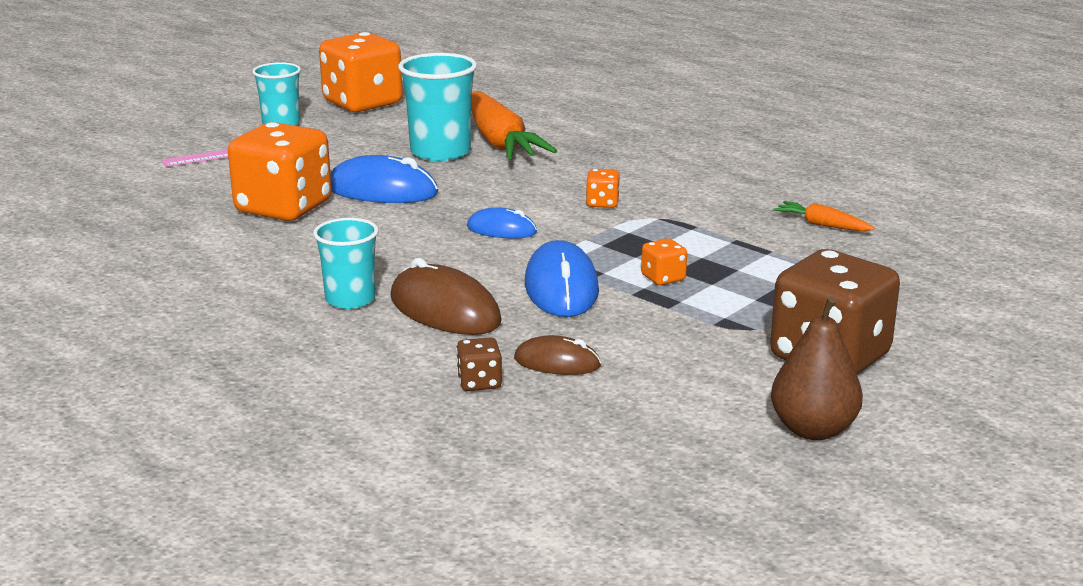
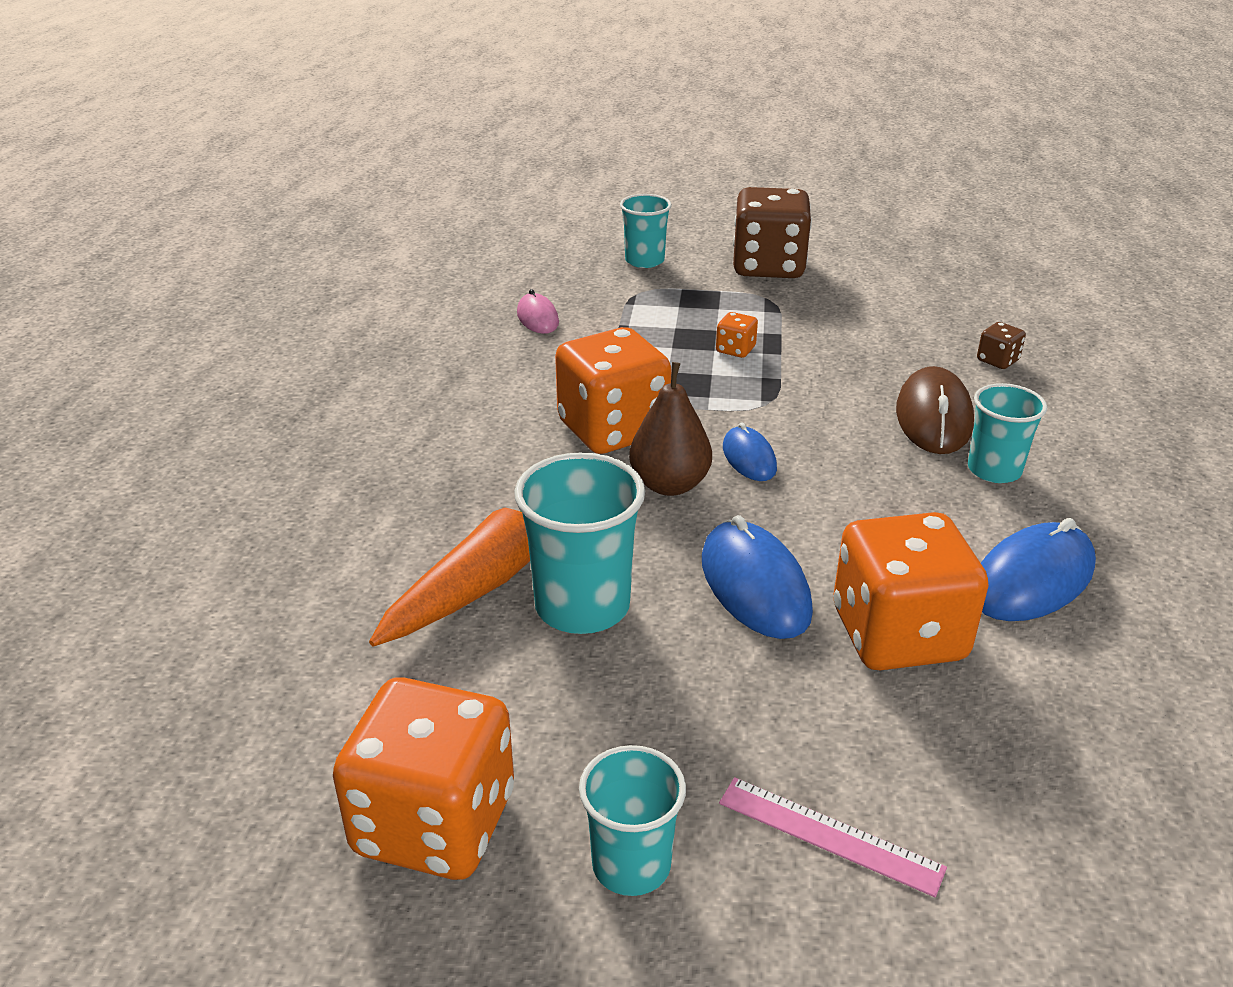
camera: 125 degrees left, 10 degrees up
(557, 362) = (925, 344): brown mouse -> none
(561, 287) = (816, 384): blue mouse -> blue mouse (1032, 579)
(602, 203) = (613, 429): orange dice -> orange dice, size x2.41
(813, 429) = (862, 253): brown pear -> brown pear (669, 485)
(822, 225) = (537, 318): orange carrot -> pink mouse
(911, 301) = (644, 261): none -> turquoise cup

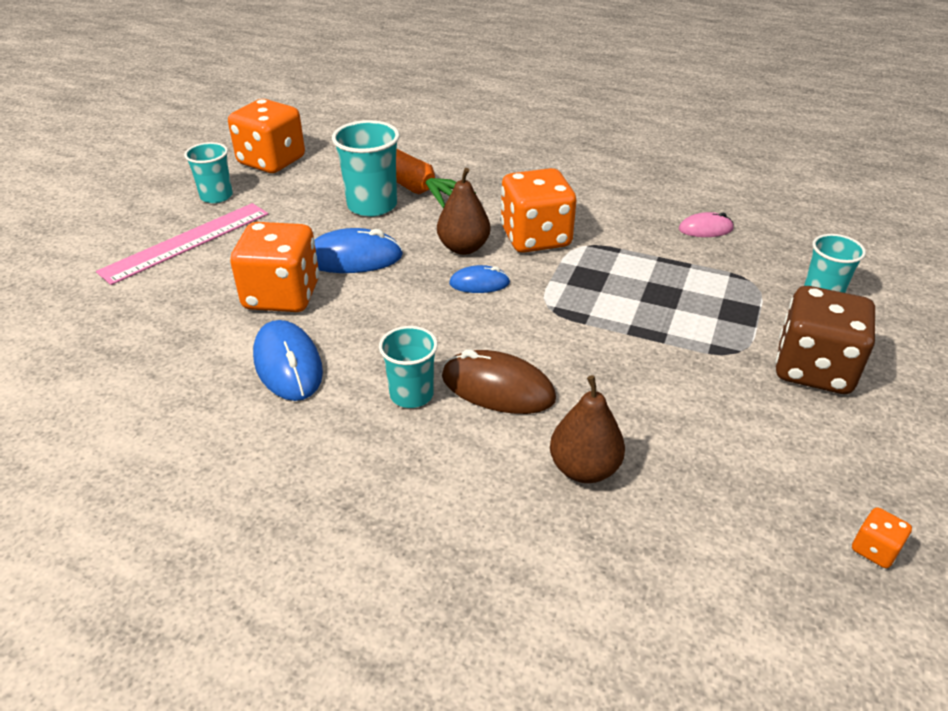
camera: 105 degrees right, 5 degrees up
(735, 350) = (637, 310): orange dice -> orange dice (874, 549)
(829, 835) = (186, 242): pink ruler -> pink ruler, size x1.72
(997, 360) = (584, 469): brown dice -> brown pear

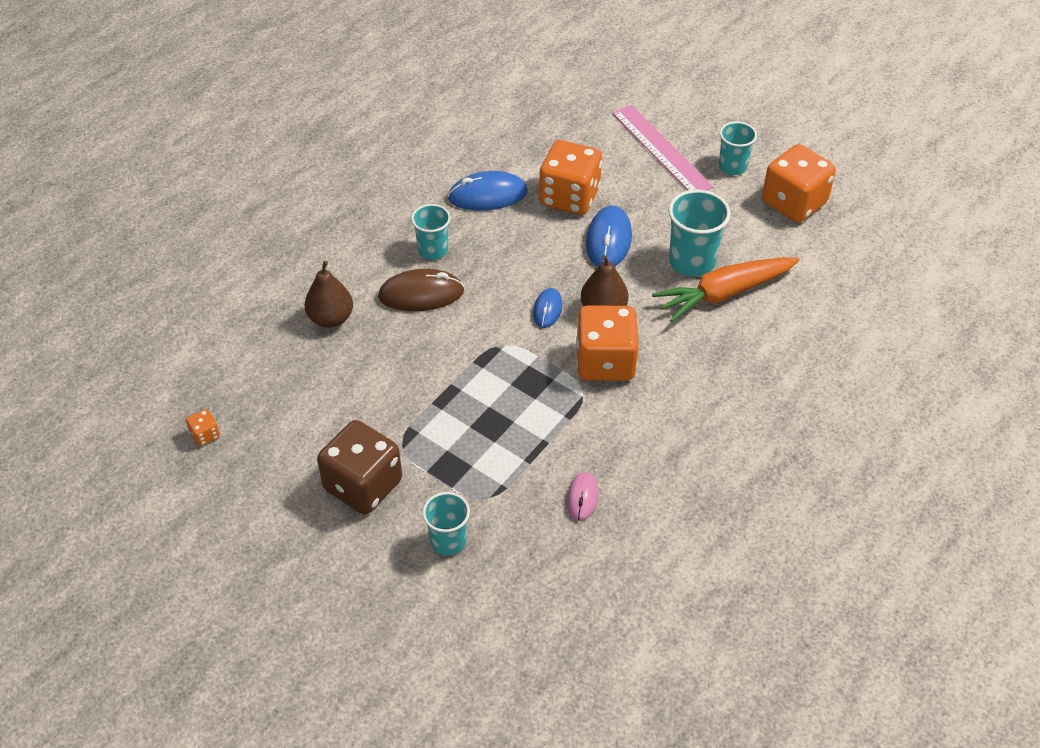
camera: 105 degrees right, 10 degrees up
(497, 388) = (421, 294): brown mouse -> brown mouse turned 45 degrees clockwise

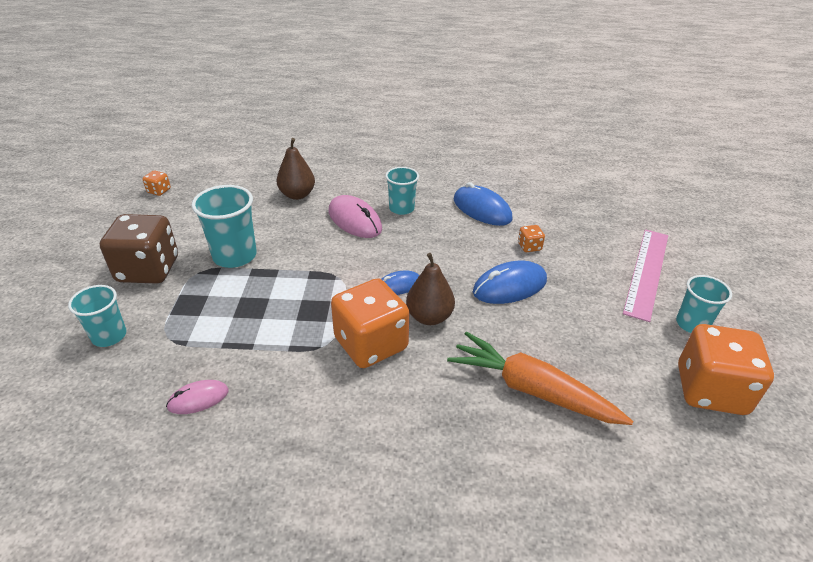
camera: 55 degrees right, 10 degrees down
(421, 294) = (355, 220): brown mouse -> pink mouse
(569, 197) = (529, 247): orange dice -> orange dice, size x0.42
(692, 262) = (545, 348): turquoise cup -> turquoise cup (235, 256)

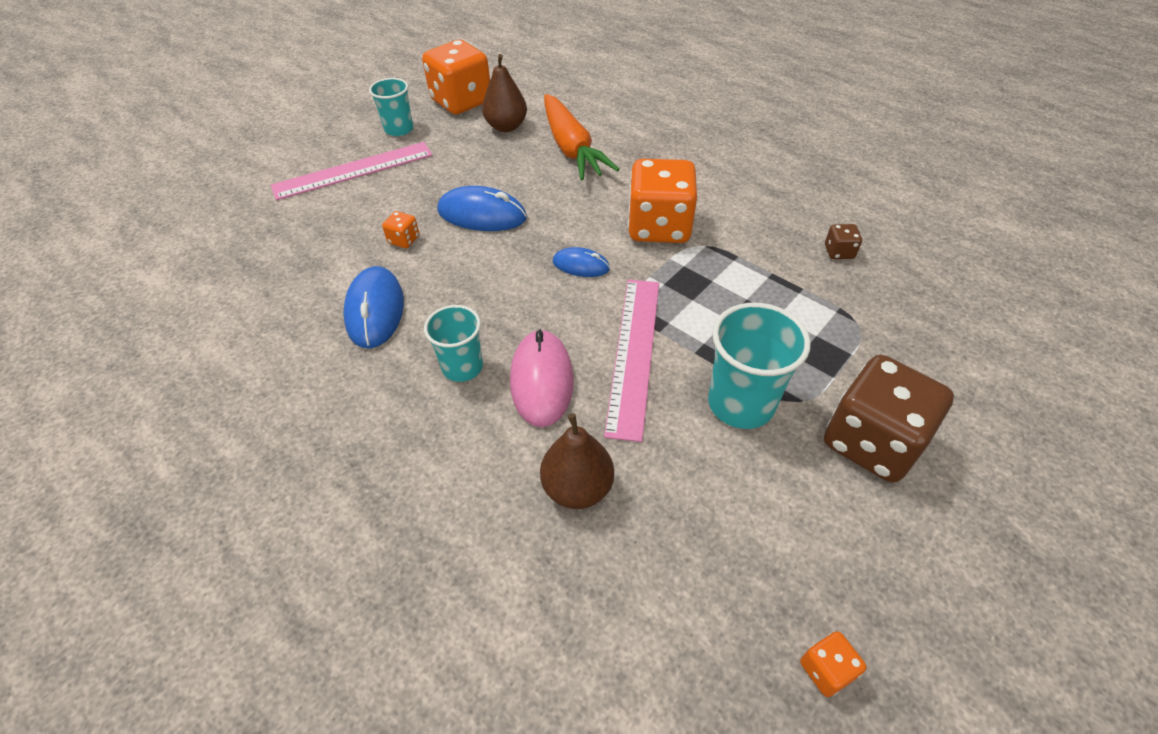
camera: 140 degrees left, 10 degrees up
(109, 336) = (927, 358): turquoise cup -> none
(198, 399) = (839, 252): pink mouse -> brown dice
(315, 252) = (634, 353): none -> pink ruler
(429, 317) = (585, 224): brown pear -> brown pear (506, 127)

